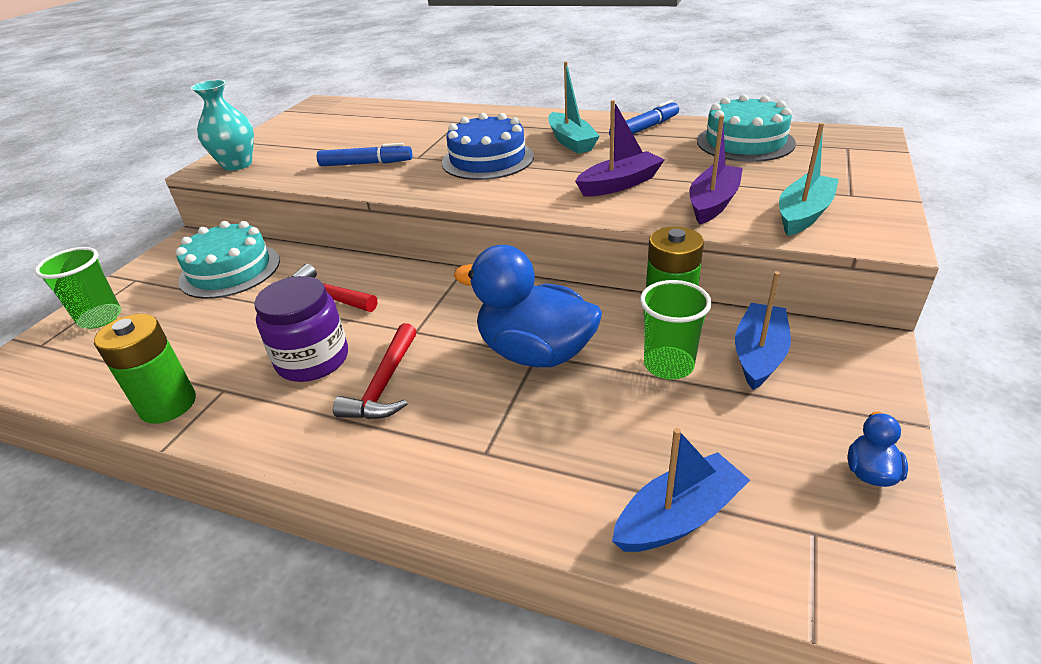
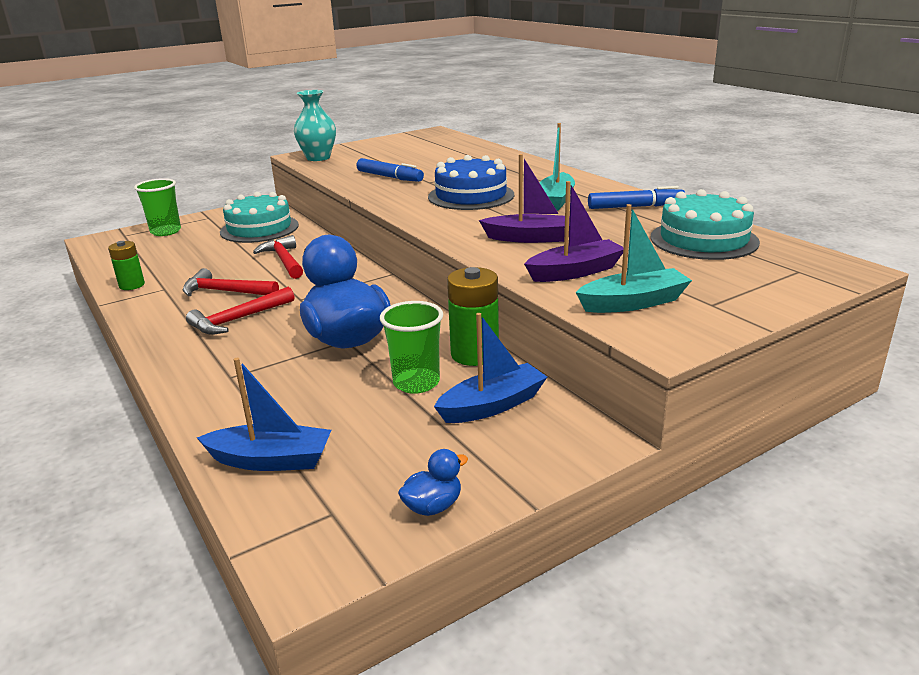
camera: 35 degrees right, 10 degrees down
(168, 404) = (132, 285): green battery -> green battery, size x0.63
(313, 360) = (225, 291): purple jar -> red hammer

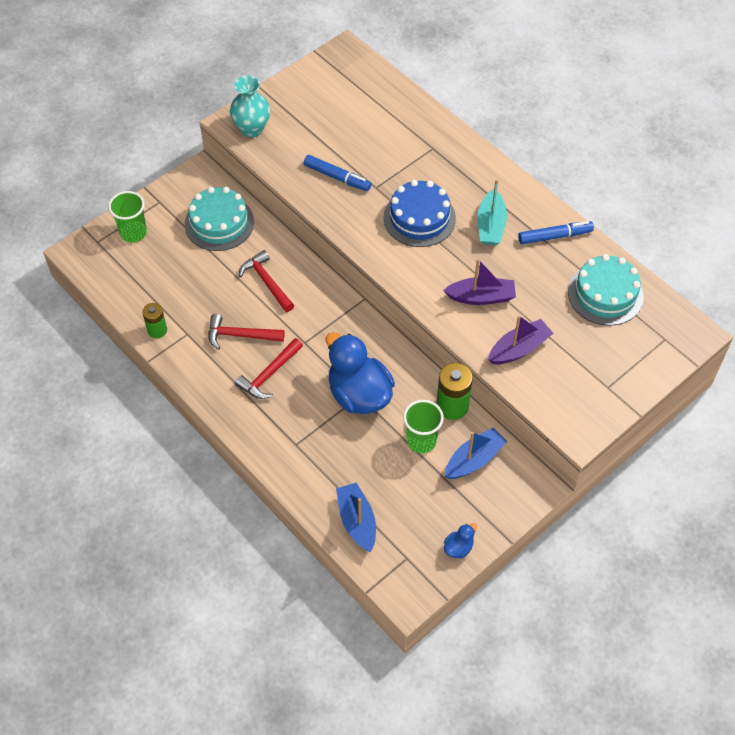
camera: 10 degrees left, 30 degrees up
(271, 460) = (357, 521): blue boat -> blue boat turned 105 degrees counterclockwise
(633, 303) = (559, 388): turquoise boat -> none

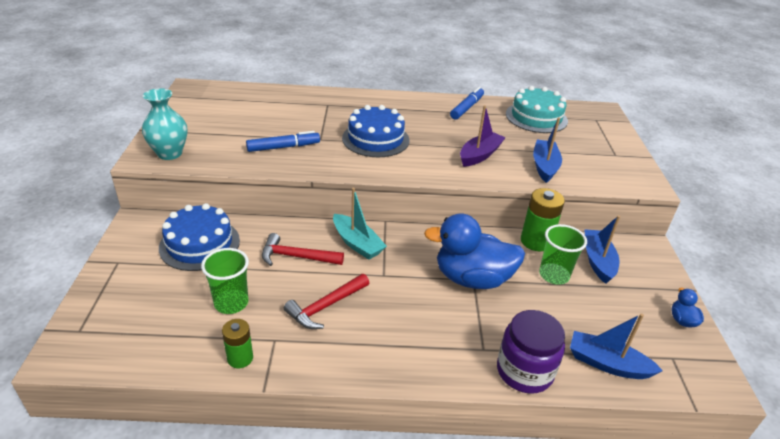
camera: 50 degrees left, 20 degrees down
(133, 233) = (116, 299): green cup -> green cup (231, 303)
(219, 223) = (199, 244): turquoise cake -> blue cake
(269, 374) = (389, 316): red hammer -> none
(299, 478) = (524, 371): none -> purple jar
(491, 225) = (424, 121): turquoise boat -> turquoise boat (357, 243)
(519, 349) = (544, 166): purple boat -> blue boat

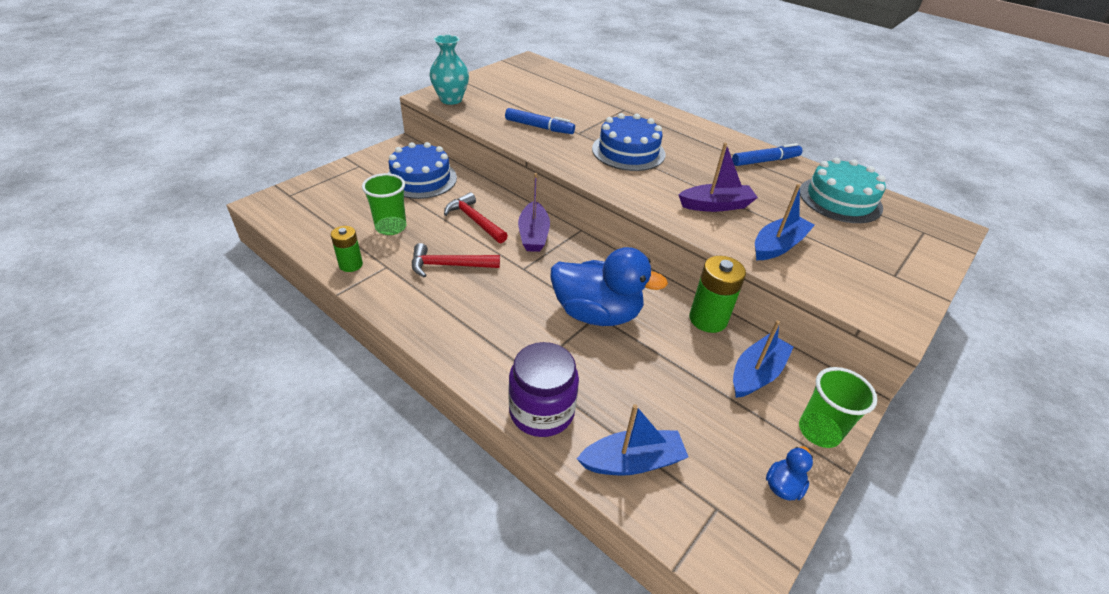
camera: 40 degrees right, 5 degrees up
(357, 243) = (533, 235): turquoise boat -> purple boat
(472, 279) = (597, 313): blue duck -> blue duck turned 150 degrees clockwise
(554, 275) = (685, 357): green cup -> green cup (819, 431)
(607, 364) = (632, 461): blue boat -> blue boat turned 105 degrees clockwise

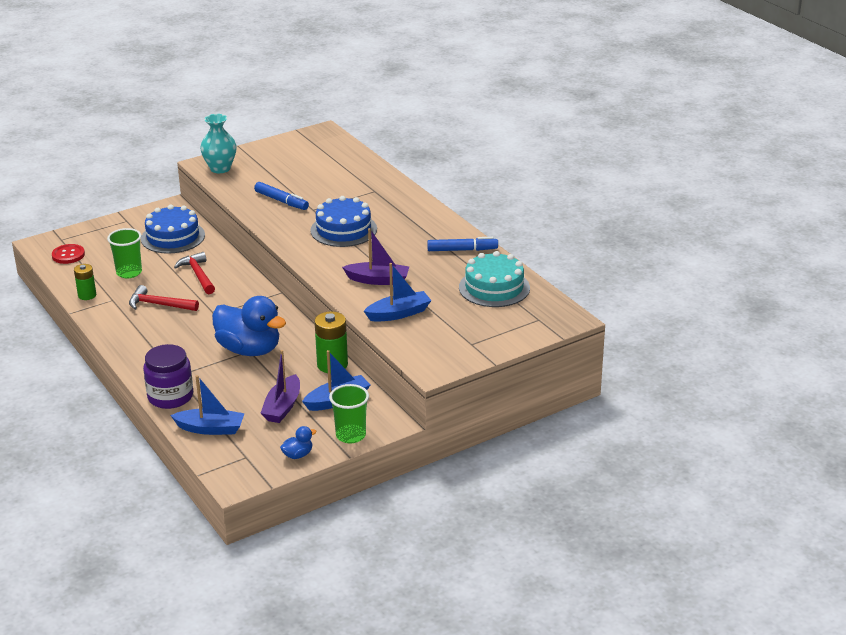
camera: 20 degrees right, 10 degrees down
(305, 214) = (68, 255): none -> red button
(533, 235) = (239, 291): purple boat -> purple boat (282, 407)

